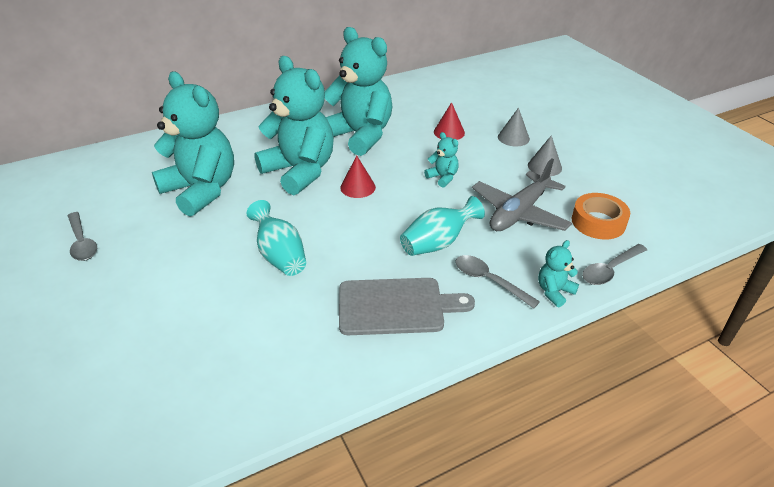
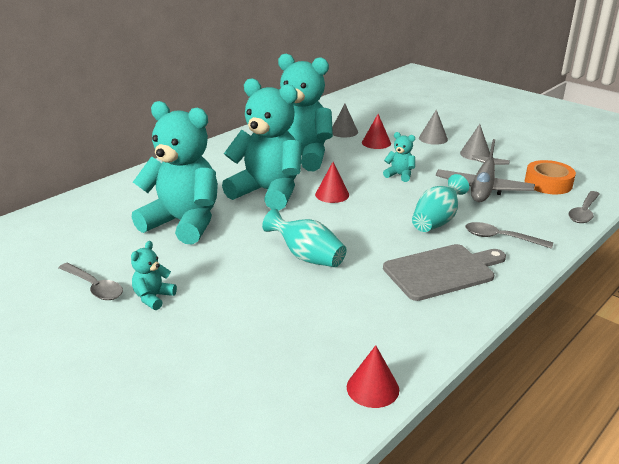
camera: 20 degrees left, 10 degrees down
(227, 422) = (372, 388): none -> red cone
(426, 112) = (344, 131): none -> grey cone
(554, 292) = (556, 235): turquoise teddy bear -> turquoise teddy bear (153, 298)

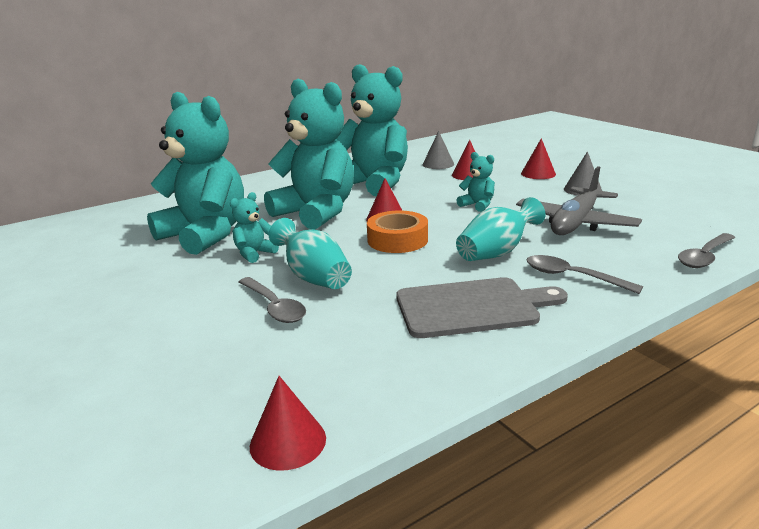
camera: 15 degrees right, 5 degrees down
(94, 287) = (63, 287): grey spoon -> grey spoon (274, 307)
(153, 298) = (112, 303): turquoise teddy bear -> turquoise teddy bear (254, 253)
(433, 138) = (538, 174): grey cone -> red cone
(548, 183) = (666, 223): orange tape -> orange tape (397, 240)

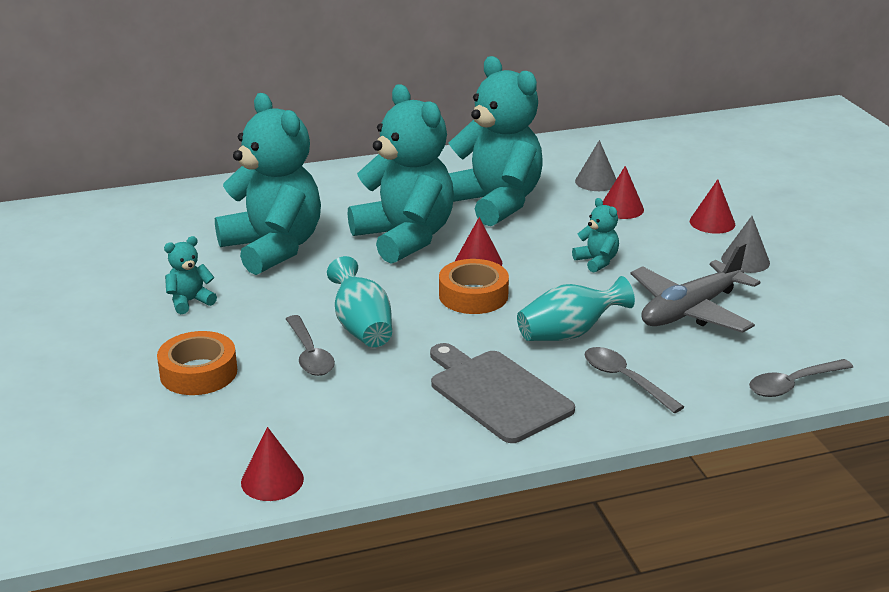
camera: 15 degrees right, 5 degrees up
(162, 343) = (198, 372): none -> orange tape
(254, 253) = (315, 285): turquoise teddy bear -> turquoise teddy bear (190, 301)
(472, 307) = (497, 393): grey cutting board -> grey cutting board turned 135 degrees counterclockwise

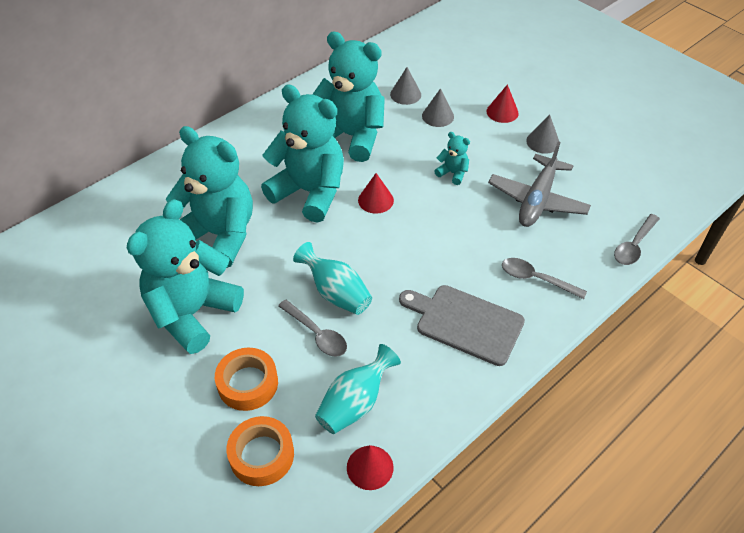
camera: 25 degrees left, 20 degrees up
(190, 301) = (192, 313): turquoise teddy bear -> turquoise teddy bear, size x2.43
(473, 295) = (392, 234): orange tape -> orange tape (262, 455)
(569, 333) = (476, 249): turquoise vase -> turquoise vase (355, 403)
(621, 208) = (438, 116): red cone -> grey cone

